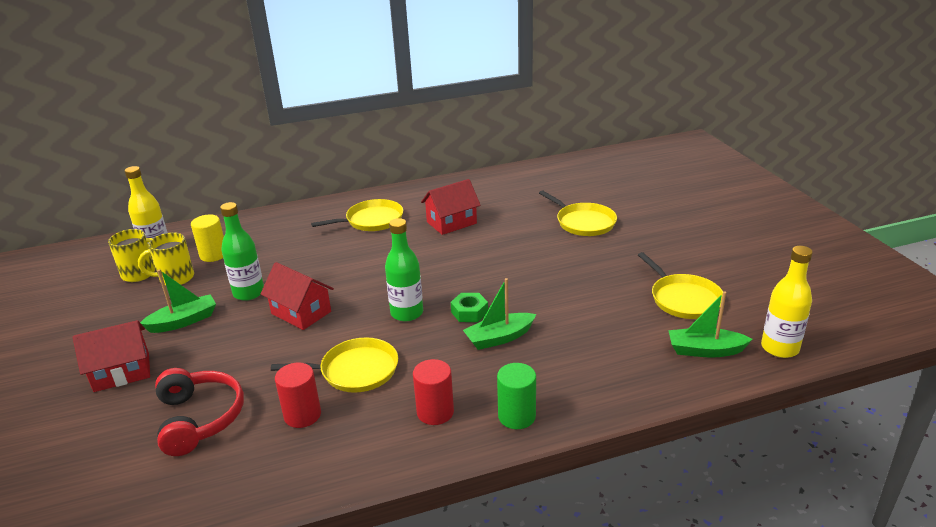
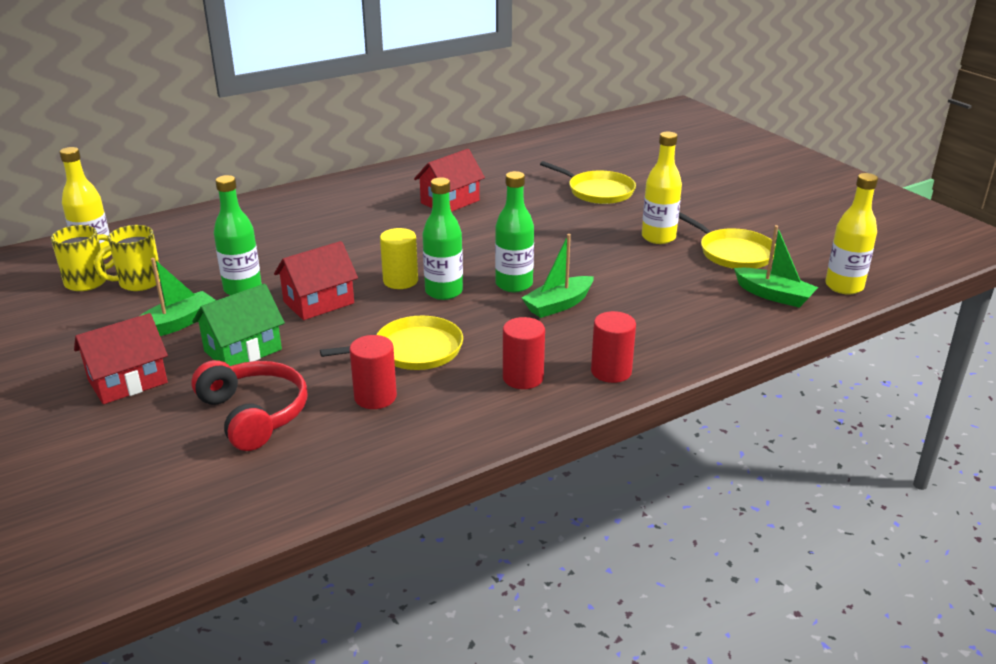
camera: 15 degrees left, 0 degrees up
(213, 255) = (174, 255): yellow cylinder -> yellow cylinder (400, 281)
(221, 353) = (243, 350): none -> green house
(301, 312) = (318, 302): red house -> red house turned 60 degrees counterclockwise
(371, 220) = (354, 206): yellow pan -> none
(469, 312) = (514, 284): green nut -> green bottle
(516, 416) = (611, 371): green cylinder -> red cylinder
(619, 275) = (658, 237): none -> yellow bottle
(705, 350) = (774, 295): green boat -> green boat turned 135 degrees counterclockwise

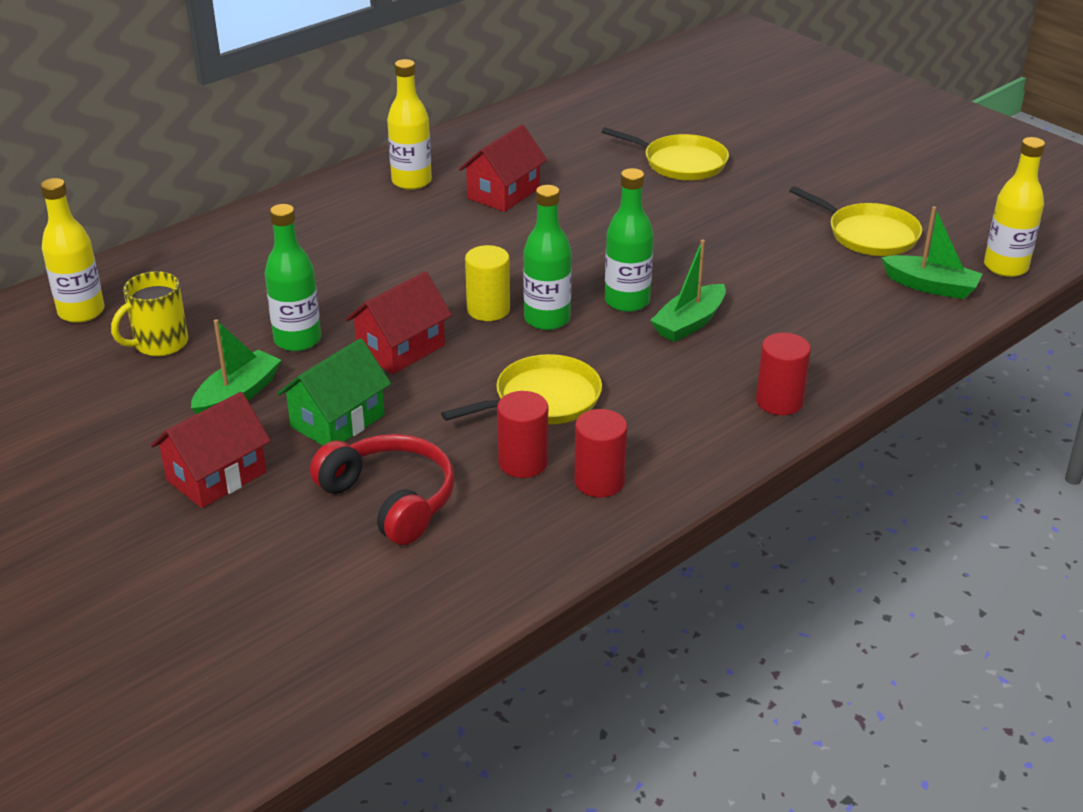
camera: 10 degrees left, 5 degrees up
(88, 281) = (92, 349): yellow mug -> none
(523, 378) = (683, 420): red cylinder -> red cylinder (599, 481)
(658, 237) = (775, 221): yellow bottle -> yellow bottle (411, 181)

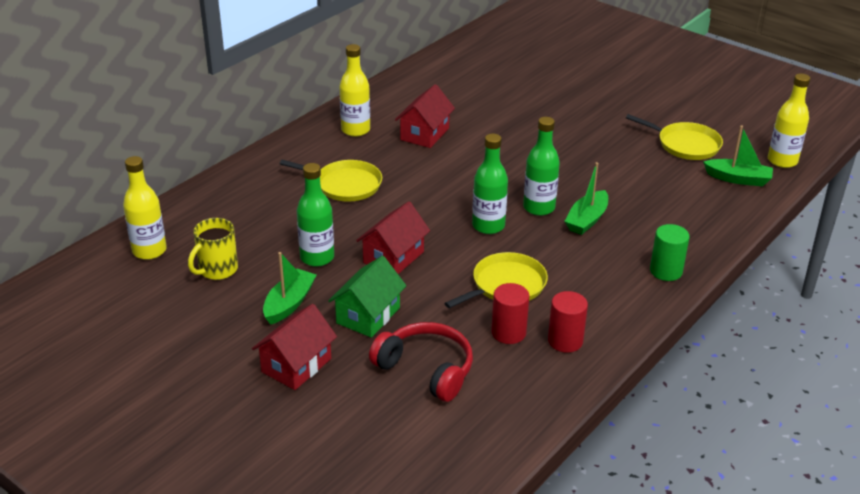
camera: 10 degrees left, 0 degrees up
(488, 310) = (445, 222): yellow cylinder -> none
(681, 163) = (541, 101): yellow pan -> yellow pan (345, 185)
(779, 401) = (666, 271): red cylinder -> green cylinder

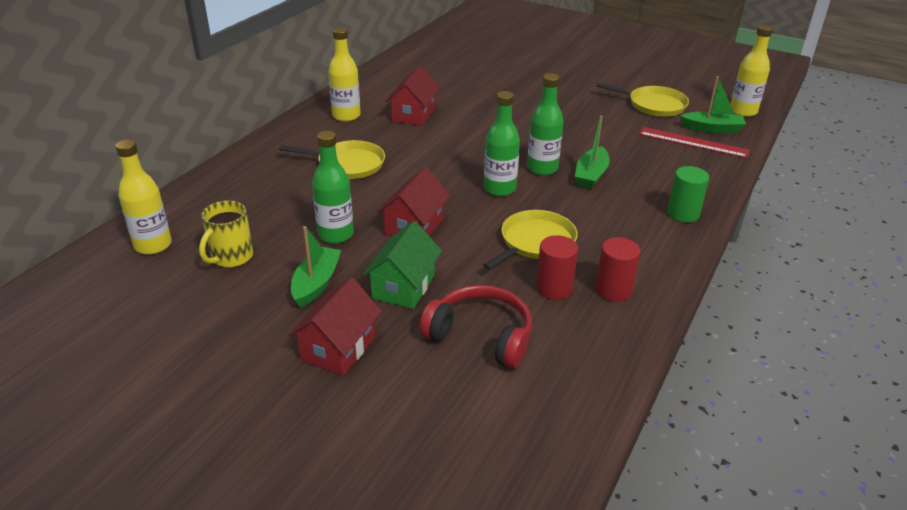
camera: 10 degrees left, 0 degrees up
(710, 193) = (693, 142): none -> red ruler

